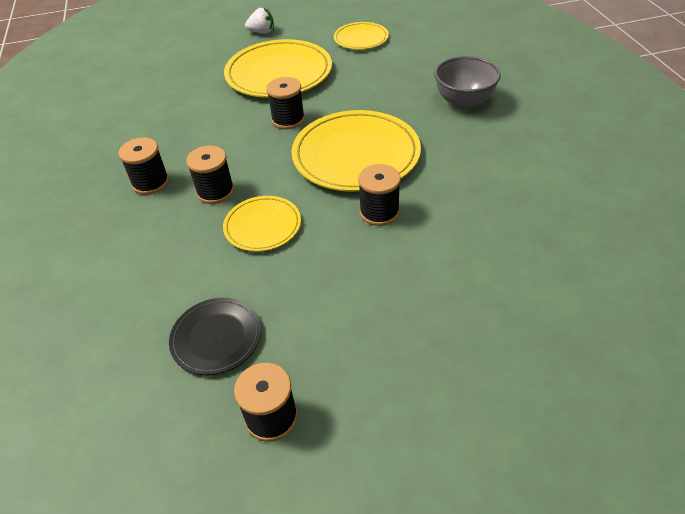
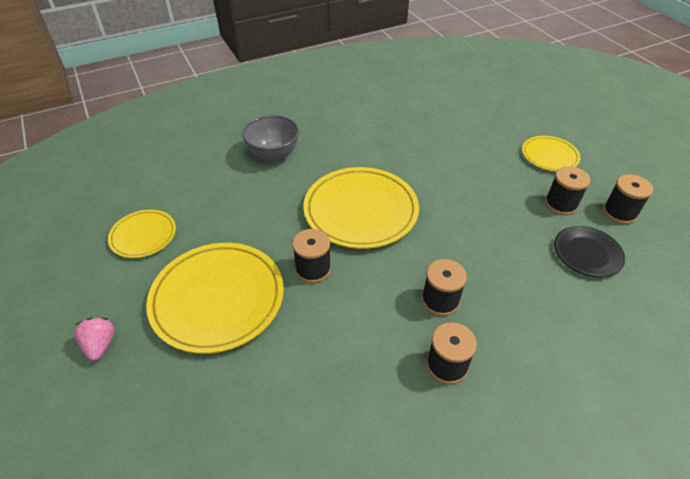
camera: 105 degrees left, 0 degrees up
(262, 32) = (100, 345): white strawberry -> pink strawberry
(262, 226) = (470, 254): yellow plate -> yellow plate (549, 156)
(379, 212) = (427, 188): black spool -> black spool (561, 204)

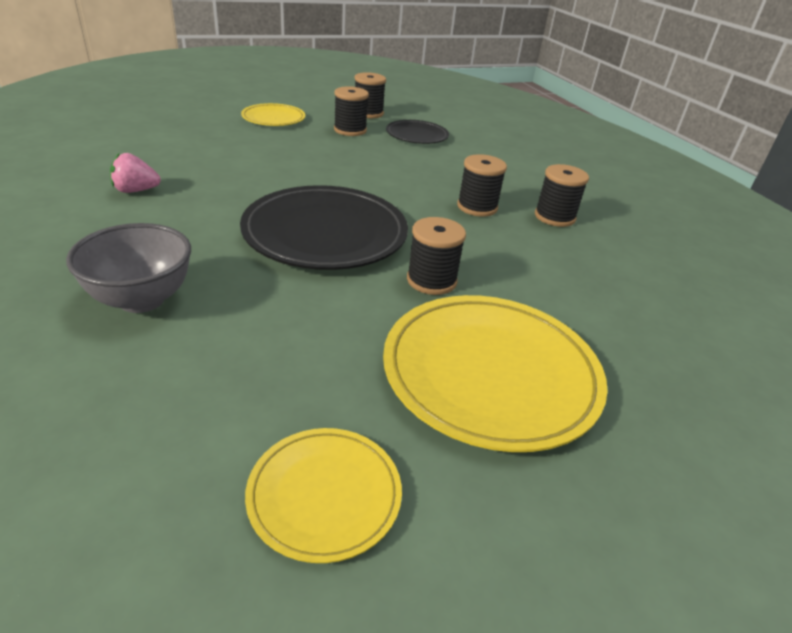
camera: 90 degrees left, 10 degrees down
(100, 345) = (616, 532): pink strawberry -> pink strawberry (136, 191)
(361, 210) = (325, 233): yellow plate -> black plate

